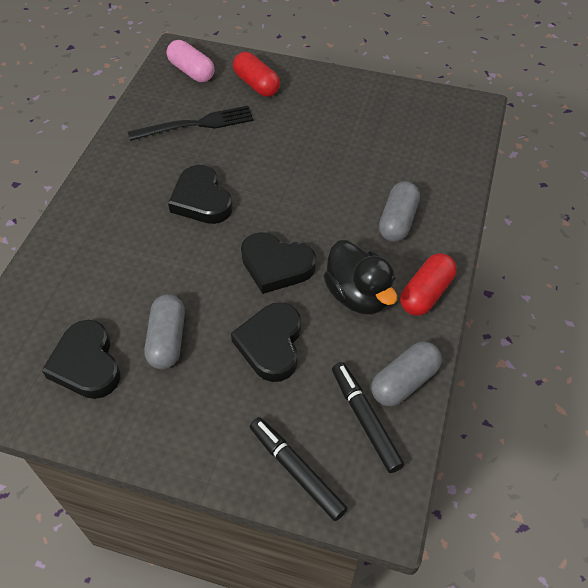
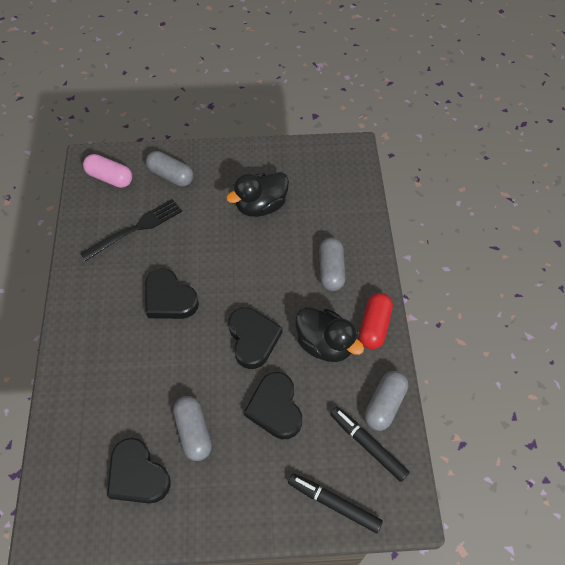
camera: 20 degrees left, 5 degrees up
(256, 84) = (171, 175): red capsule -> grey capsule
(276, 265) = (253, 339): black heart -> black heart turned 105 degrees counterclockwise
(343, 137) = (261, 206): none -> black duck

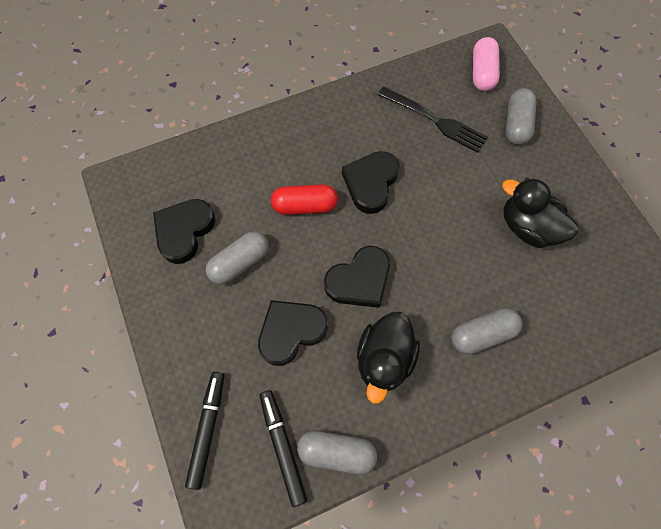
camera: 70 degrees right, 10 degrees up
(367, 445) = (283, 446): black marker -> black marker turned 45 degrees counterclockwise
(374, 326) = (431, 409): red capsule -> red capsule (305, 206)

